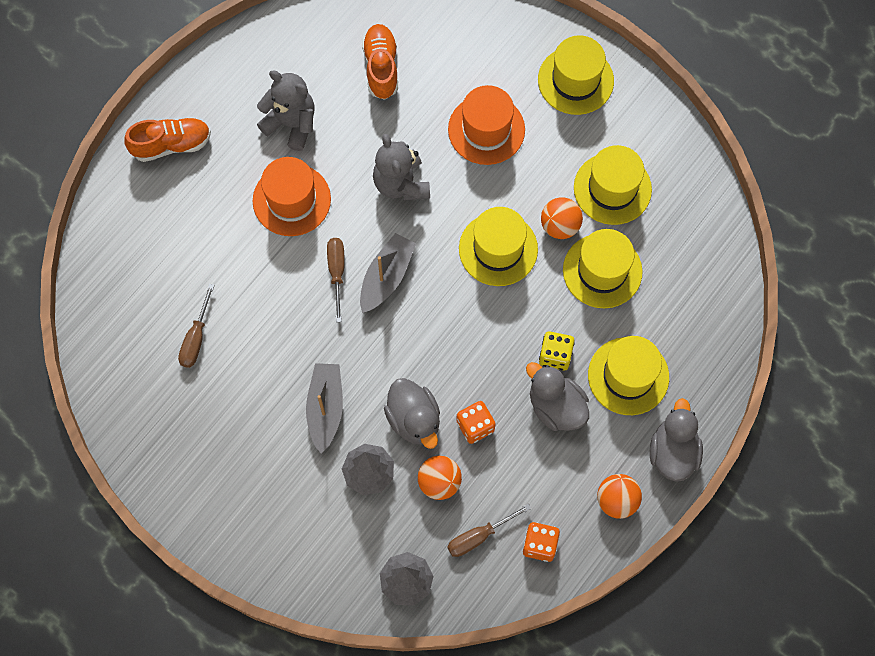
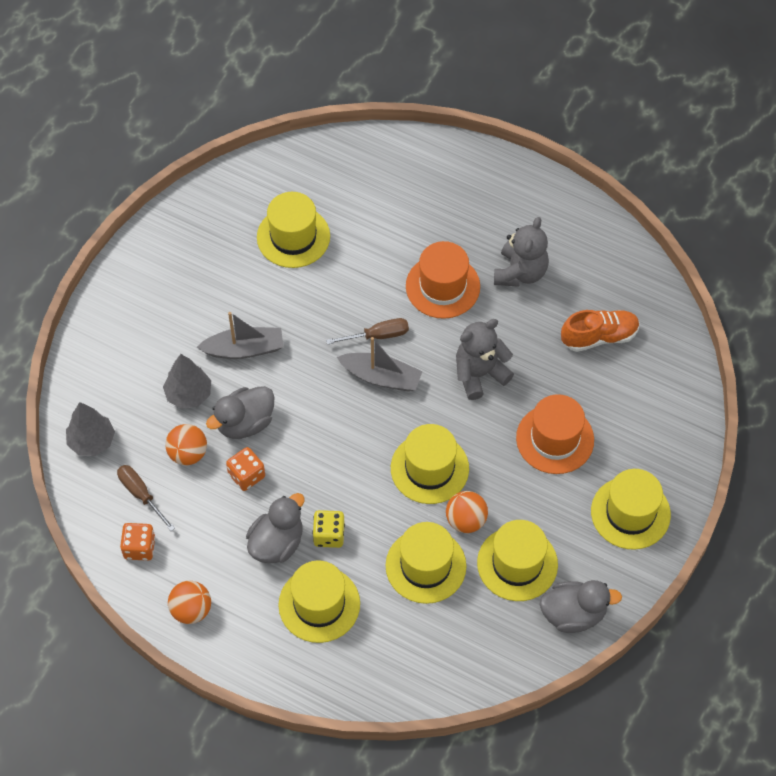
camera: 80 degrees right, 10 degrees down
(171, 145) = (476, 182): orange shoe -> none
(196, 338) = (293, 237): brown screwdriver -> yellow hat
(673, 452) = (247, 655): grey duck -> grey duck (573, 614)

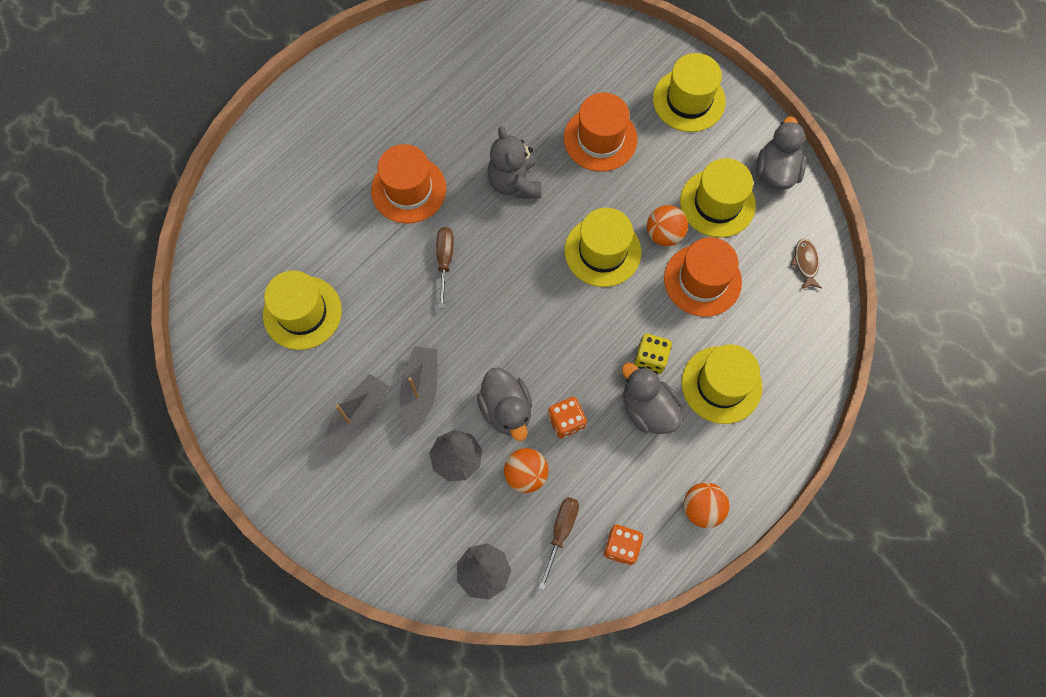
camera: 75 degrees left, 10 degrees up
(141, 494) = (561, 532): brown screwdriver -> brown screwdriver turned 135 degrees clockwise
(381, 377) = (492, 269): grey boat -> grey boat (357, 418)
(425, 566) = (702, 280): yellow hat -> orange hat
(475, 661) = (805, 263): none -> brown fish
(520, 272) = (416, 119): grey teddy bear -> none
(599, 337) = (505, 74): orange shoe -> none

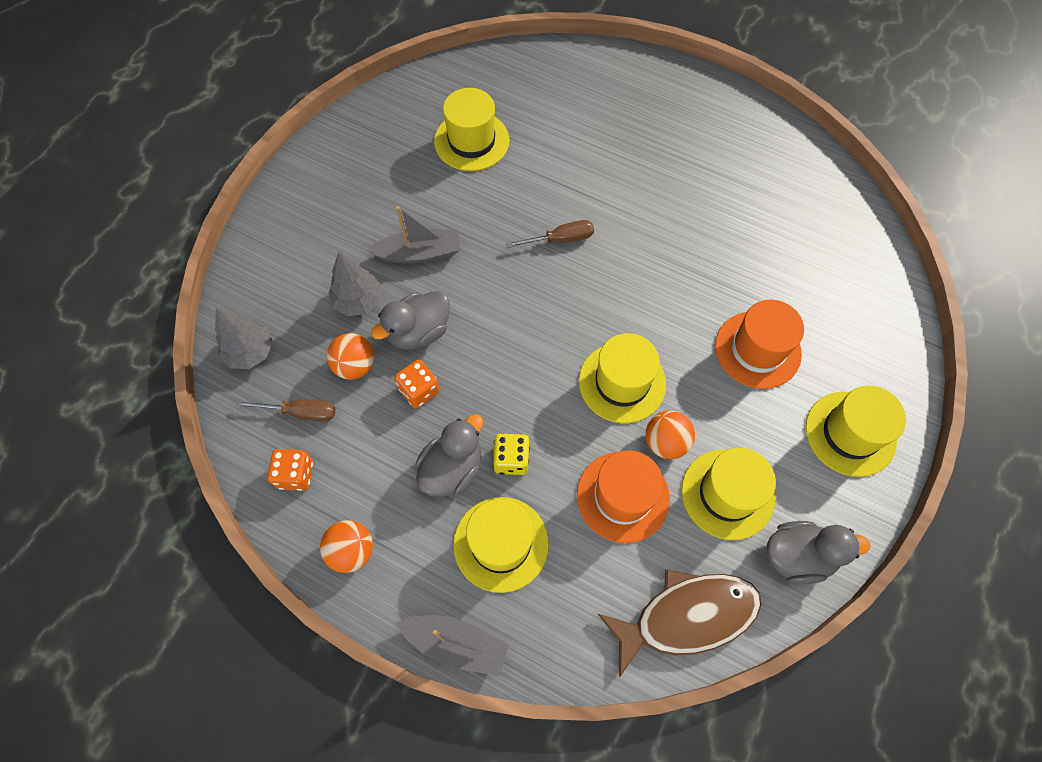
camera: 75 degrees right, 5 degrees down
(357, 418) = (381, 210): grey boat -> grey boat (456, 644)
(408, 189) = (626, 189): orange hat -> none
(514, 183) = (671, 279): grey teddy bear -> none
(805, 263) = (687, 616): brown fish -> brown fish, size x2.31

